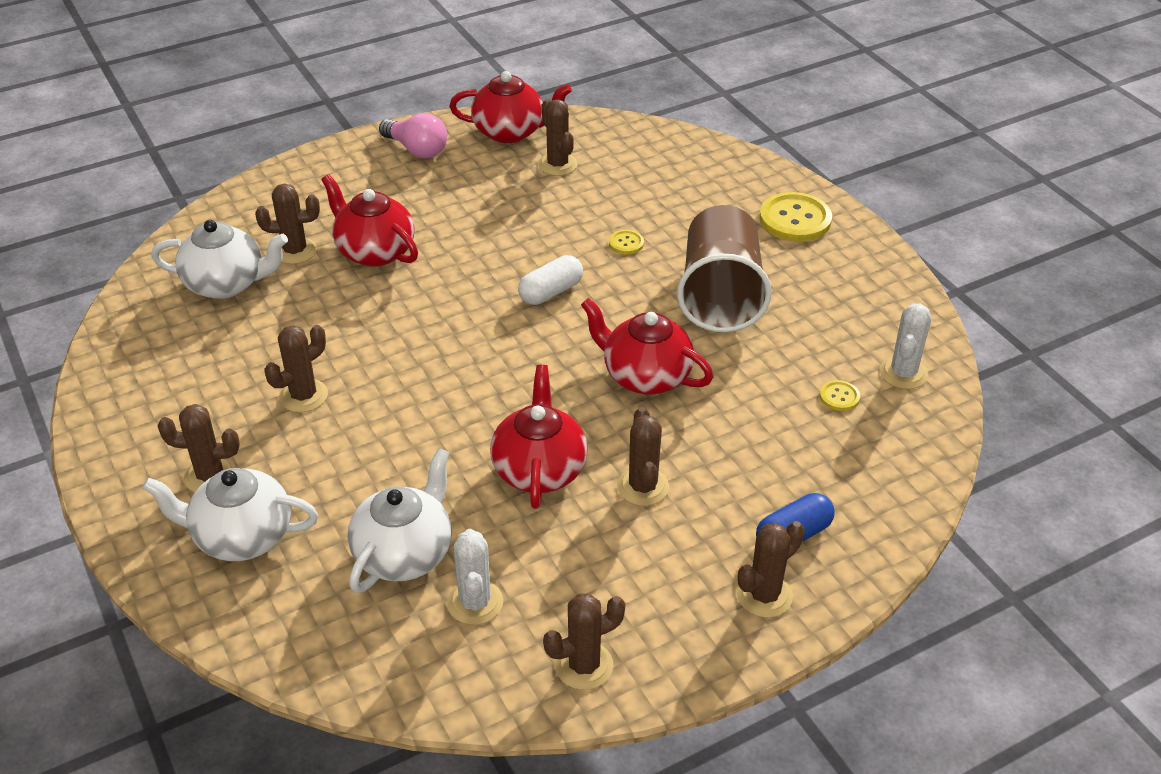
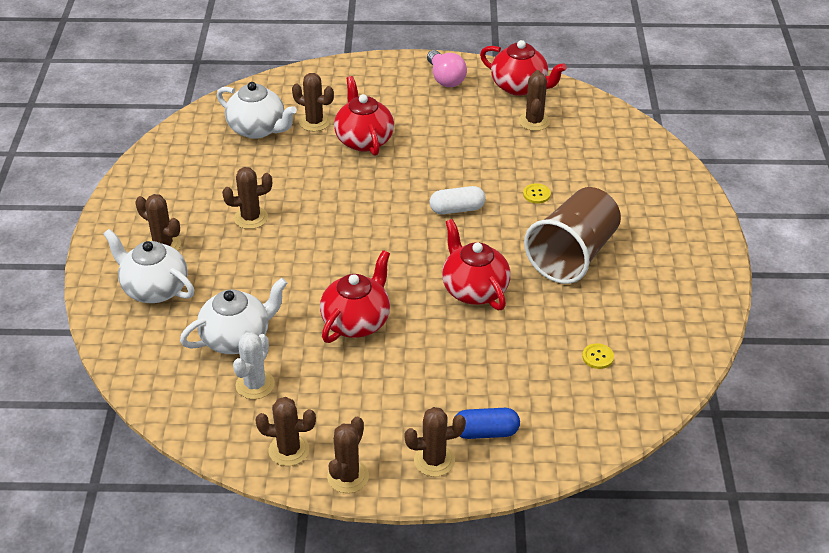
camera: 30 degrees right, 0 degrees up
(643, 487) = (413, 360): brown cactus -> brown cactus (348, 477)
(795, 219) = (676, 221): yellow button -> none
(903, 373) = (659, 360): white cactus -> none

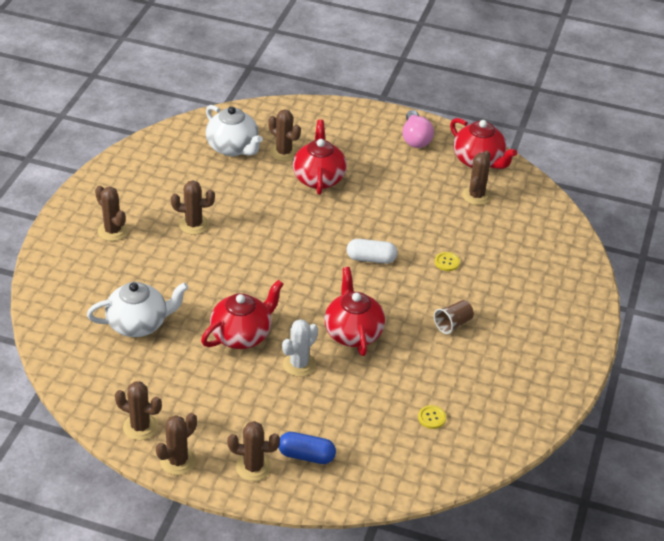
camera: 15 degrees right, 0 degrees up
(154, 289) = (90, 266): white teapot -> none
(255, 385) = (136, 366): white cactus -> white cactus (299, 364)
(573, 255) = (453, 324): brown cup -> brown cup, size x0.42

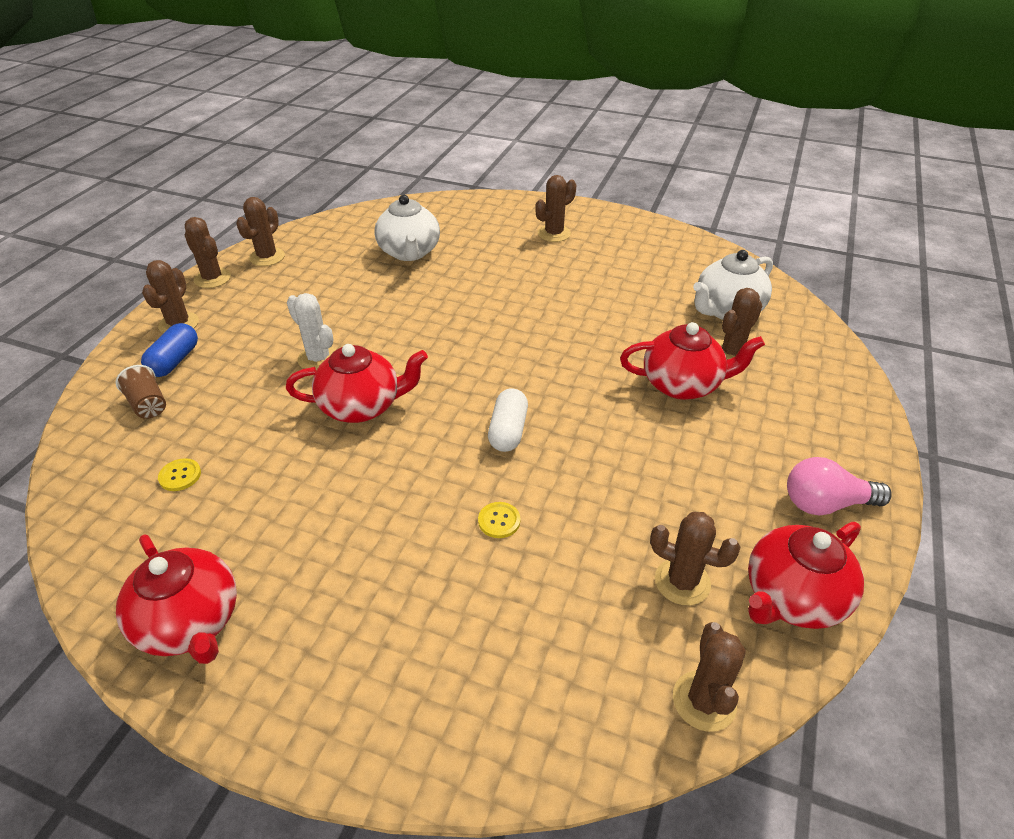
camera: 95 degrees right, 0 degrees up
(193, 224) = (569, 283): brown cactus -> brown cactus (704, 701)
(242, 335) = (378, 317): red teapot -> red teapot (191, 623)
(453, 324) = (356, 516): brown cup -> brown cup (148, 405)

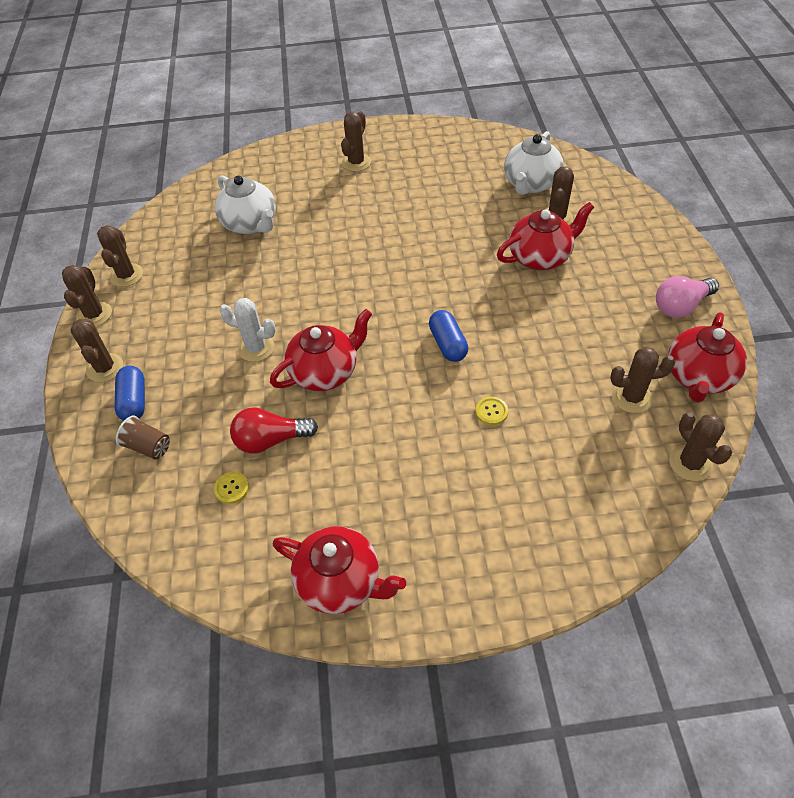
camera: 25 degrees left, 10 degrees up
(212, 278) = (94, 314): brown cactus -> brown cactus turned 75 degrees clockwise
(255, 447) = (270, 440): none -> red light bulb
(508, 431) = (448, 344): white capsule -> blue capsule

